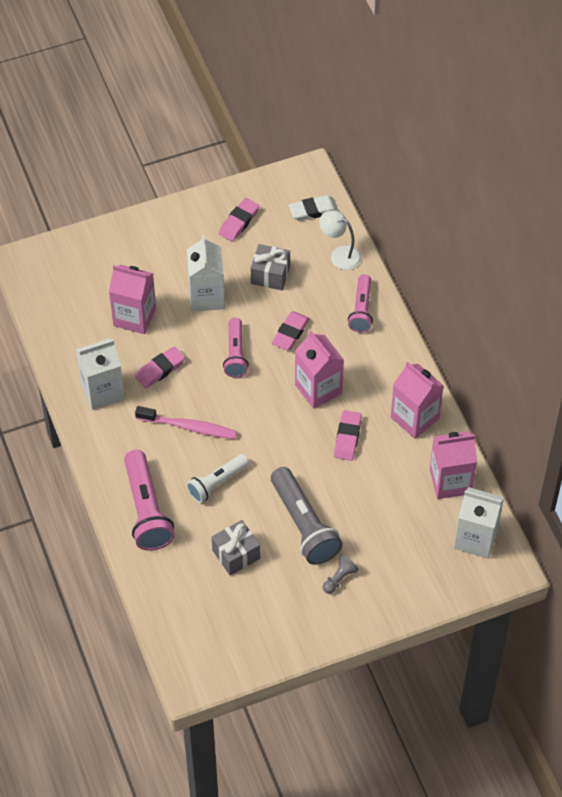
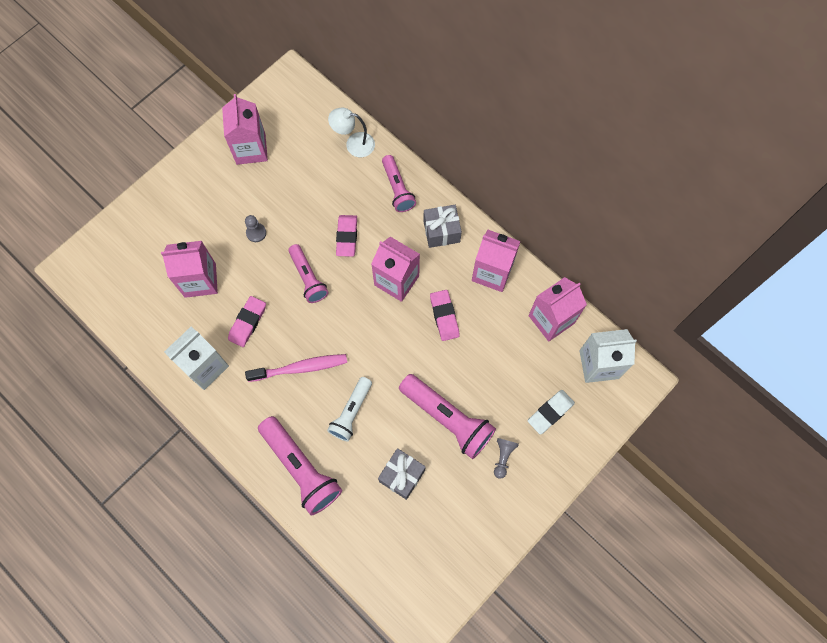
camera: 25 degrees left, 15 degrees up
(207, 297) = (256, 233): white carton -> grey pawn
(239, 222) = (251, 149): pink eraser -> pink carton
(270, 275) = (302, 188): grey gift -> grey gift (441, 231)
(304, 525) = (447, 418): grey flashlight -> pink flashlight
(313, 210) = (311, 111): white eraser -> white eraser (550, 412)

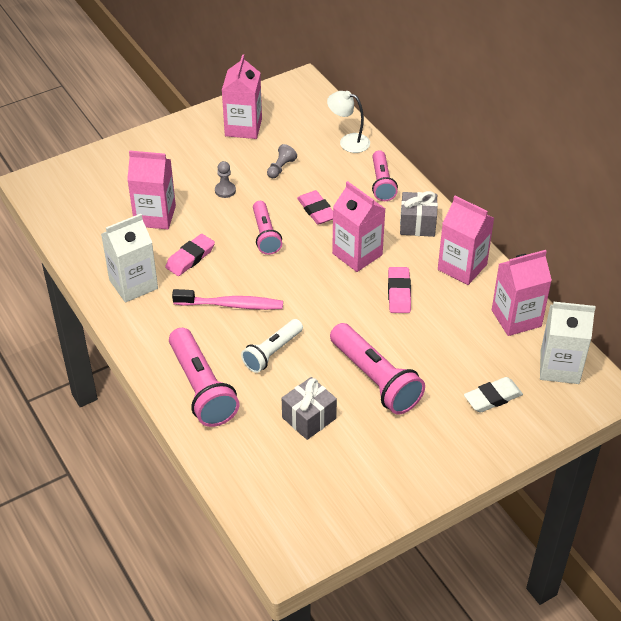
camera: 15 degrees right, 25 degrees down
(347, 237) = (316, 210): pink eraser -> pink eraser turned 45 degrees counterclockwise
(503, 457) = (427, 426): grey pawn -> grey pawn (281, 168)

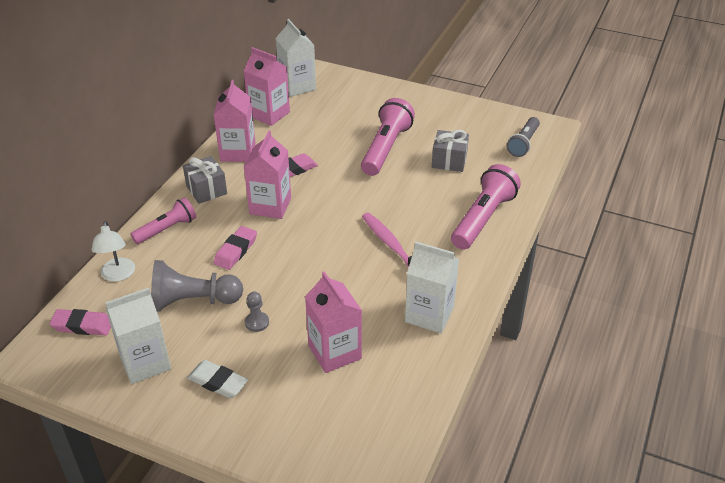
camera: 125 degrees left, 5 degrees down
(190, 258) = (364, 297): pink eraser -> pink eraser (82, 325)
(243, 127) = (145, 362): pink carton -> white carton
(265, 235) = (294, 266): pink flashlight -> none
(272, 352) = (413, 202): white flashlight -> none
(281, 168) = (193, 301): grey pawn -> grey pawn, size x2.13
(281, 505) = (523, 143): none -> grey flashlight
(492, 398) = (350, 101): white eraser -> white eraser (218, 382)

